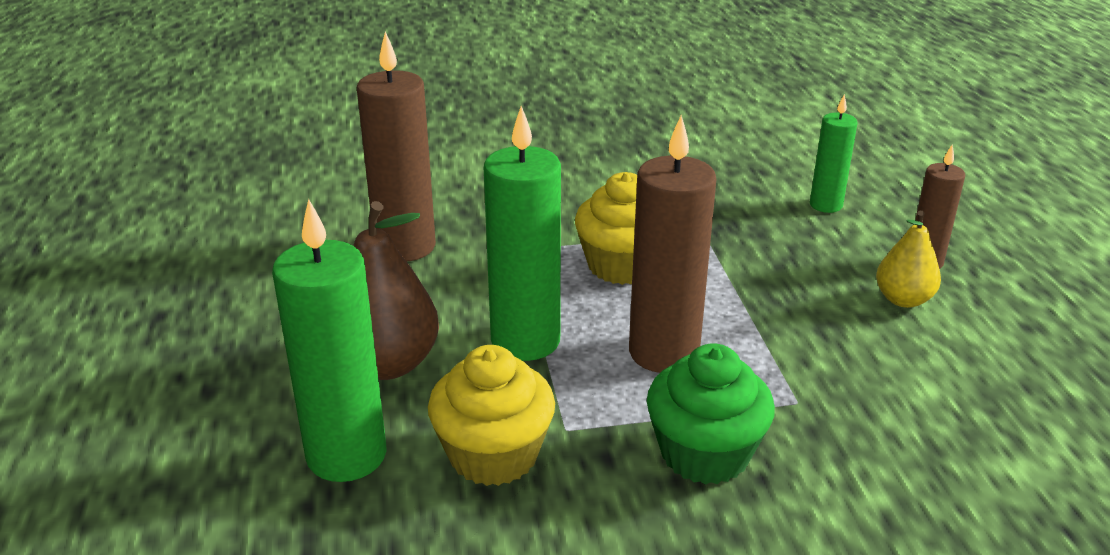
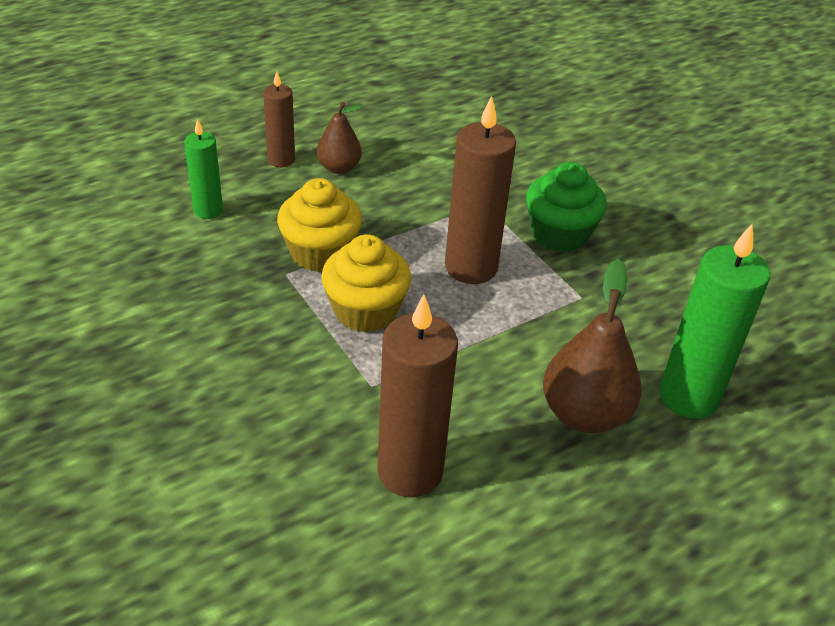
camera: 115 degrees left, 10 degrees up
(493, 455) = (630, 323): yellow cupcake -> yellow cupcake (320, 253)
(525, 341) = (503, 341): green candle -> none
(903, 299) = (339, 168): yellow pear -> brown pear

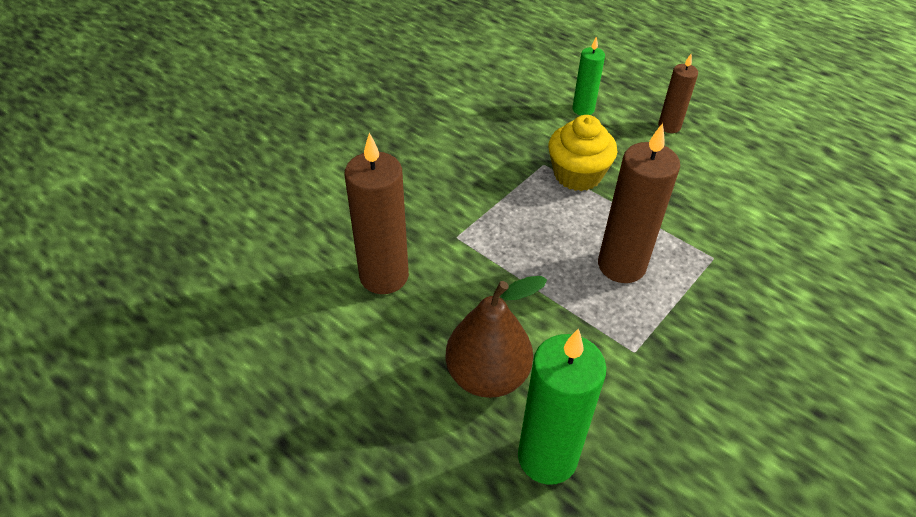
camera: 75 degrees right, 5 degrees up
(339, 168) = (686, 158): brown pear -> none
(365, 311) = (530, 214): yellow cupcake -> none
(559, 234) = (712, 320): green cupcake -> none

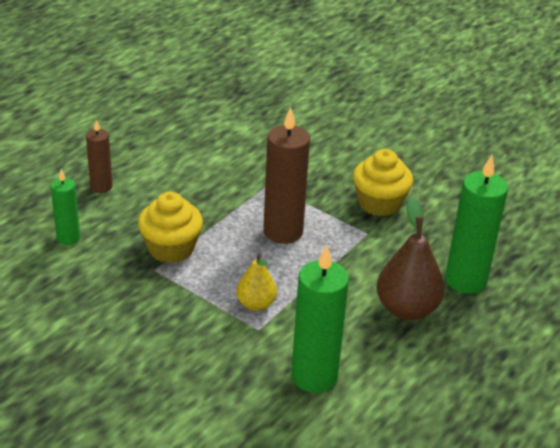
camera: 95 degrees left, 10 degrees down
(384, 276) = (314, 376): brown candle -> green candle
(494, 236) = (256, 304): none -> yellow pear
(705, 373) = (379, 203): none -> yellow cupcake

